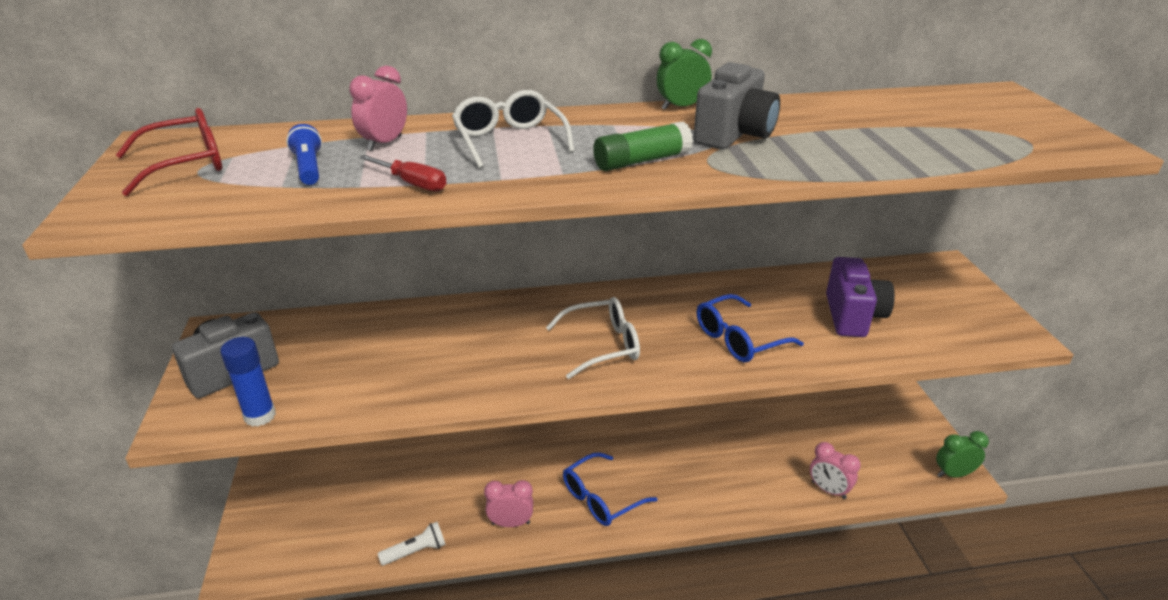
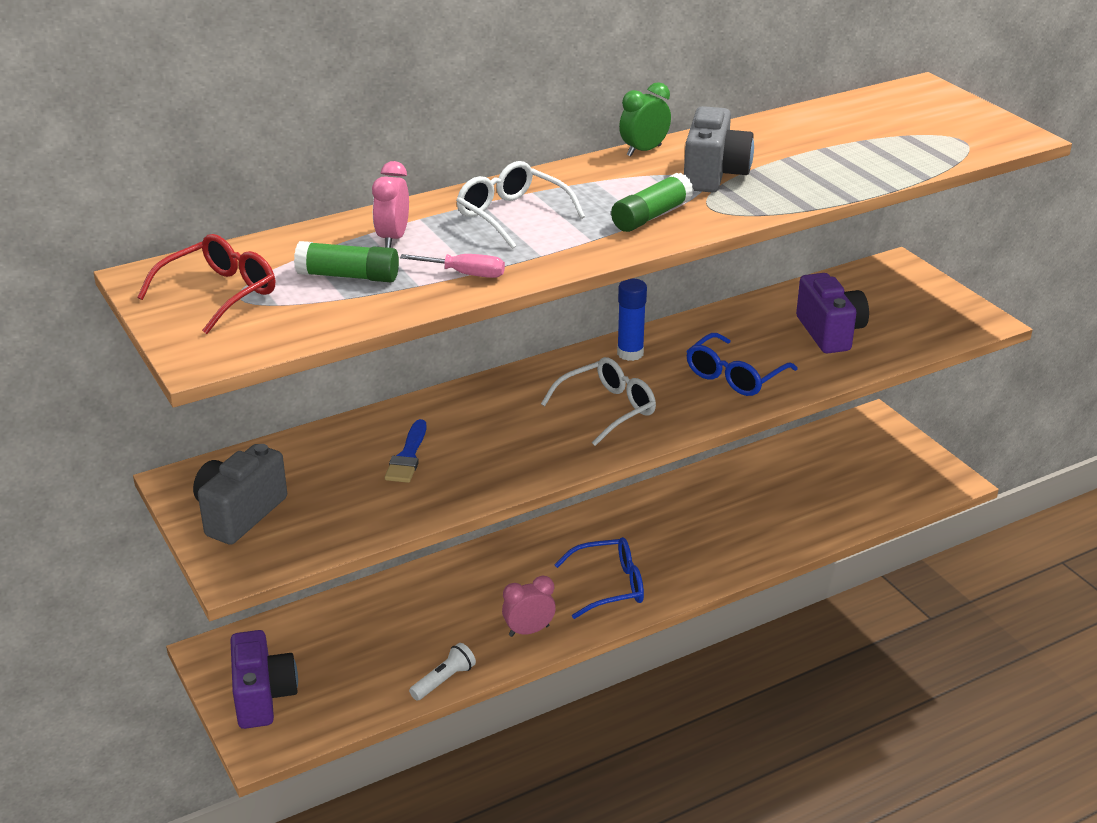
camera: 20 degrees left, 0 degrees up
(260, 416) = (312, 545): blue glue stick -> blue glue stick (630, 353)
(272, 523) = (263, 697): none -> purple camera
(309, 168) = (348, 276): blue flashlight -> green glue stick
(403, 350) = (408, 456): none -> blue brush
(412, 184) = (465, 274): red screwdriver -> pink screwdriver
(601, 498) = (610, 586): blue glasses -> blue glasses turned 135 degrees counterclockwise
(828, 490) = (832, 523): pink clock -> none
(953, 474) = (944, 480): green clock -> none

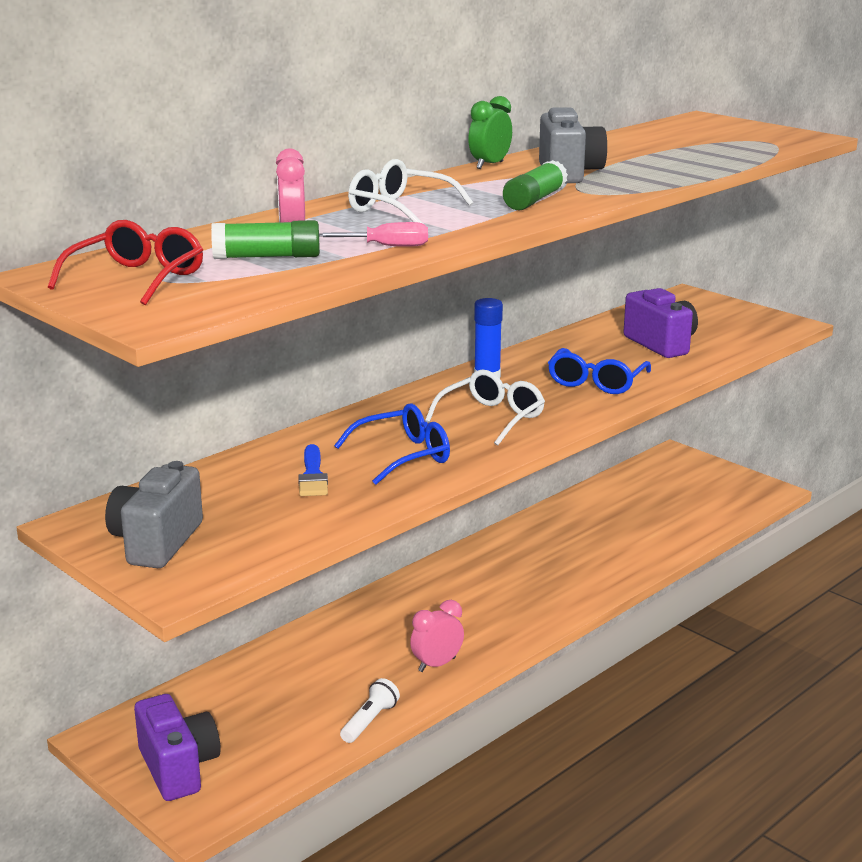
camera: 15 degrees left, 10 degrees down
(610, 586) = (499, 615): blue glasses -> blue glasses (404, 456)

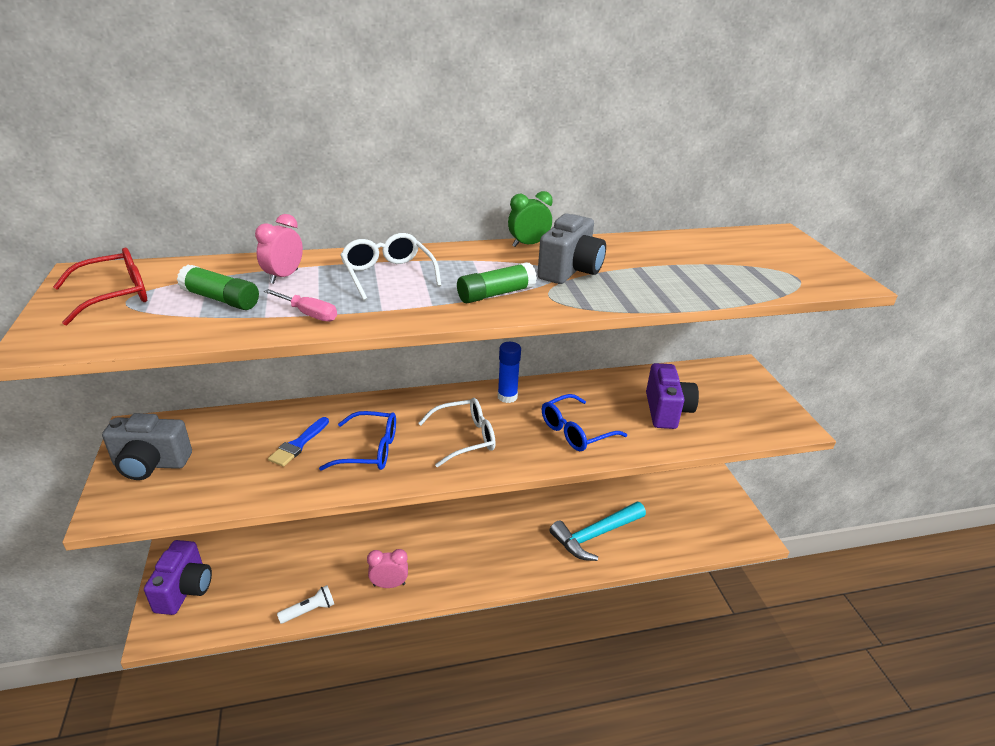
camera: 30 degrees right, 10 degrees up
(156, 542) = (151, 464): grey camera -> grey camera turned 135 degrees counterclockwise
(614, 544) = (595, 535): none -> turquoise hammer

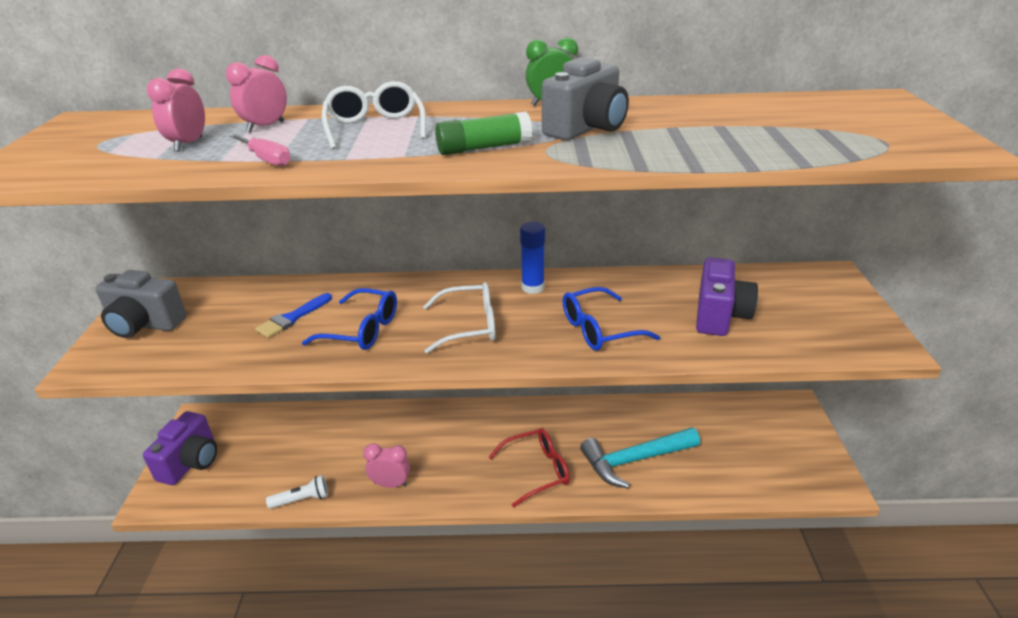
camera: 15 degrees right, 0 degrees up
(115, 295) = (93, 138): red glasses -> red glasses (537, 470)
(221, 299) = (189, 144): green glue stick -> pink clock

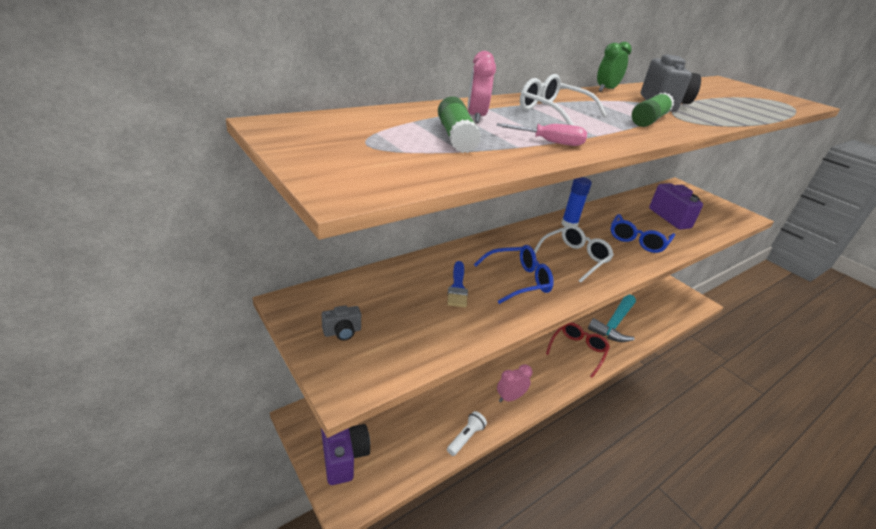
camera: 40 degrees left, 0 degrees up
(145, 325) = (342, 332): grey camera -> grey camera, size x0.50
(189, 144) = (456, 137): pink clock -> green glue stick

